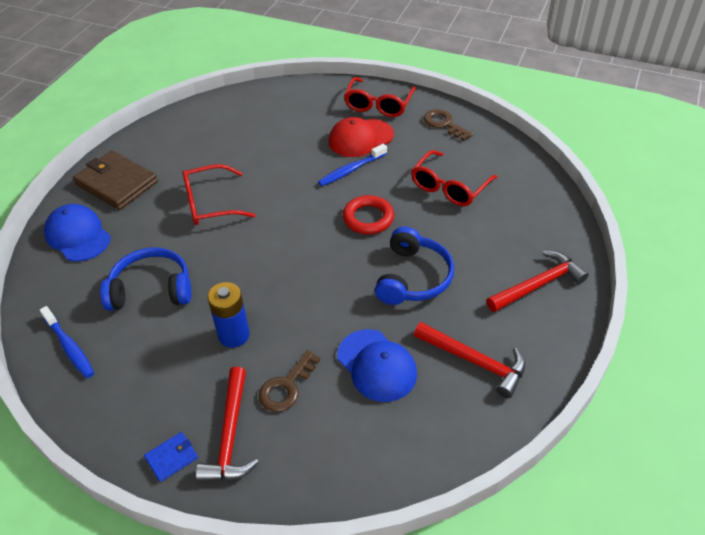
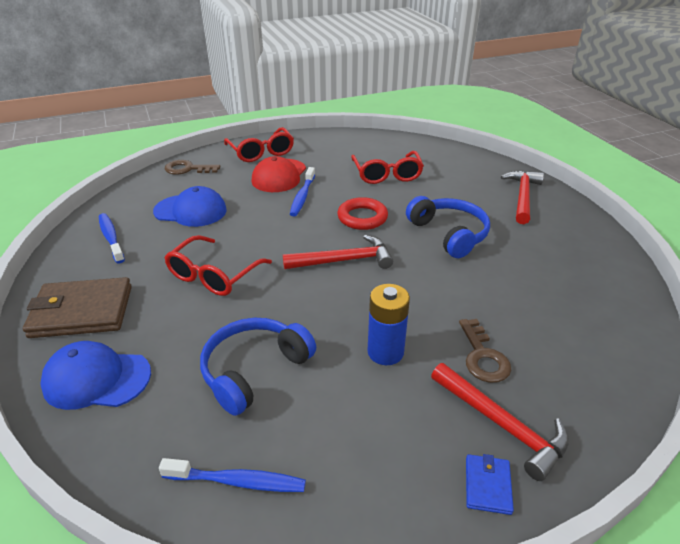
camera: 45 degrees left, 10 degrees down
(189, 133) = (111, 238): none -> blue toothbrush
(377, 365) = (515, 298): blue cap -> blue cap (191, 211)
(444, 124) = (327, 144): brown key -> brown key (187, 169)
(475, 362) = (562, 256): red hammer -> red hammer (344, 260)

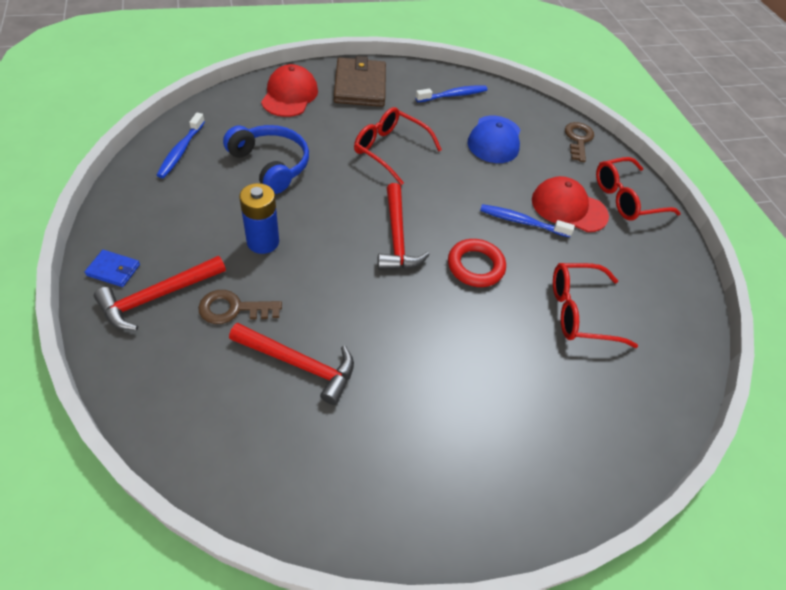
camera: 90 degrees right, 15 degrees up
(96, 379) = (289, 95): blue cap -> red cap
(449, 234) = (434, 341): blue headphones -> none
(522, 196) = (524, 467): red hammer -> red hammer (300, 364)

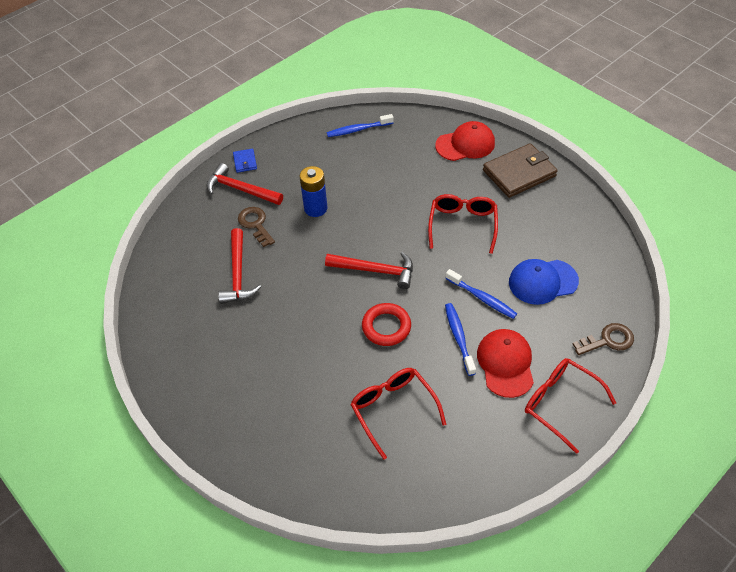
camera: 70 degrees right, 0 degrees up
(271, 165) = (385, 174): blue headphones -> none
(397, 237) = (376, 271): red hammer -> red hammer turned 135 degrees counterclockwise
(453, 95) = (572, 231): blue toothbrush -> blue toothbrush (482, 298)

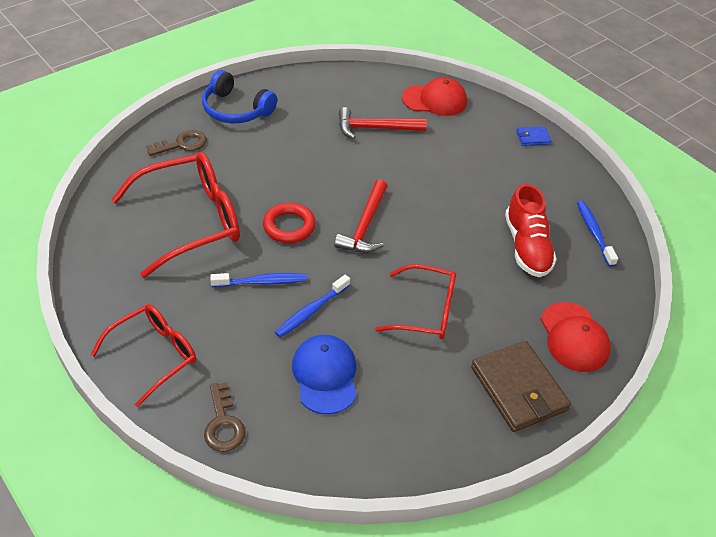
camera: 90 degrees right, 5 degrees down
(212, 402) = (236, 110): none -> blue headphones
(240, 189) = (491, 133): red hammer -> none
(255, 224) = (440, 142): brown key -> brown key (182, 144)
(315, 208) = (460, 186): blue battery -> none
(381, 167) = (527, 247): none -> red shoe
(393, 409) = (192, 220): red glasses -> red glasses, size x1.59
(505, 363) = (218, 316): red cap -> red cap (435, 100)

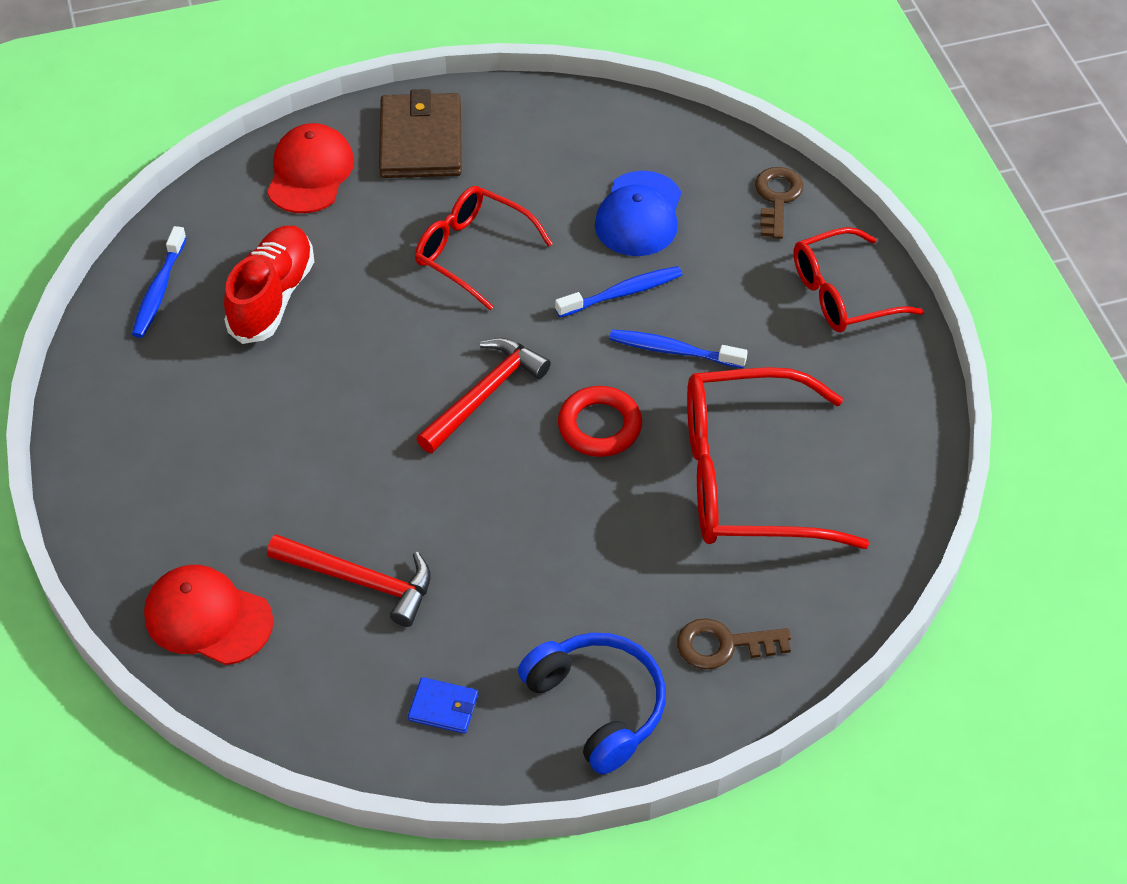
camera: 155 degrees left, 5 degrees up
(532, 138) = (101, 479): blue wallet -> blue wallet (443, 707)

